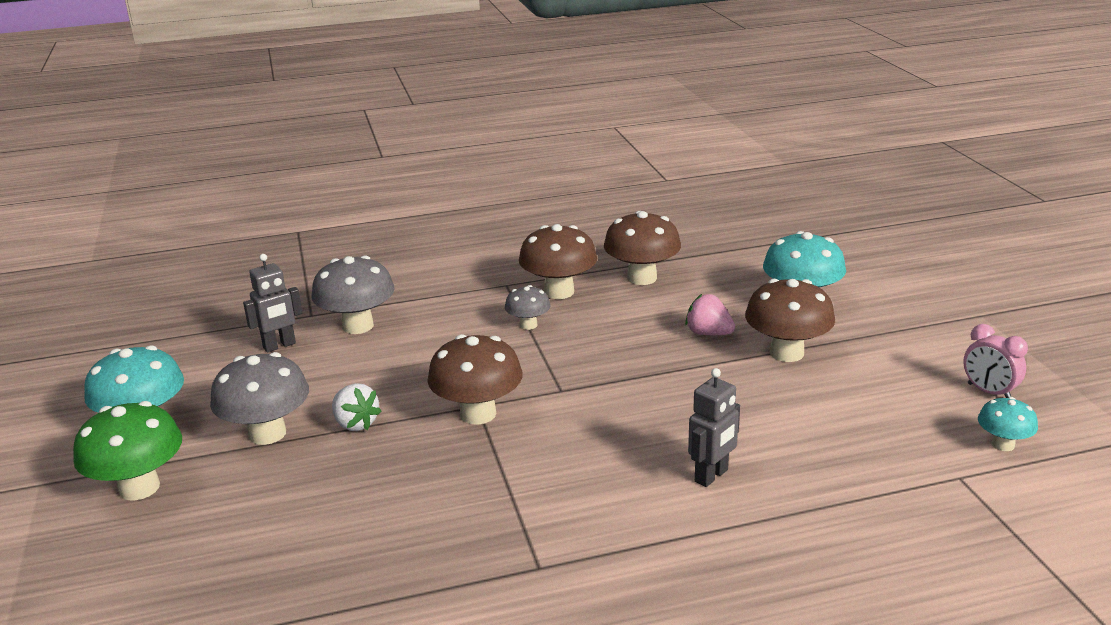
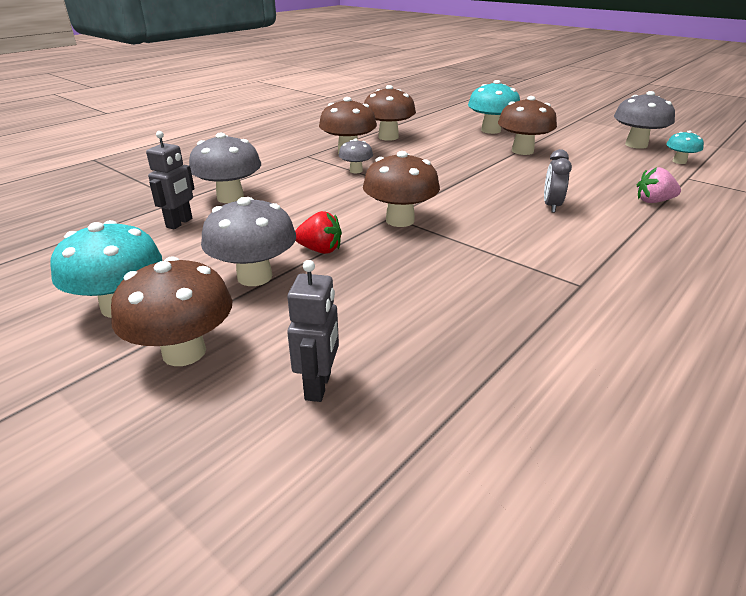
camera: 35 degrees left, 5 degrees up
(139, 488) = (184, 352): green mushroom -> brown mushroom
(355, 424) = (320, 250): white strawberry -> red strawberry
(678, 454) = (551, 206): none -> grey clock
(708, 333) = (468, 152): pink strawberry -> pink strawberry (653, 201)
(712, 476) = (586, 210): grey robot -> grey robot (319, 386)
(989, 392) = (636, 145): pink clock -> grey mushroom

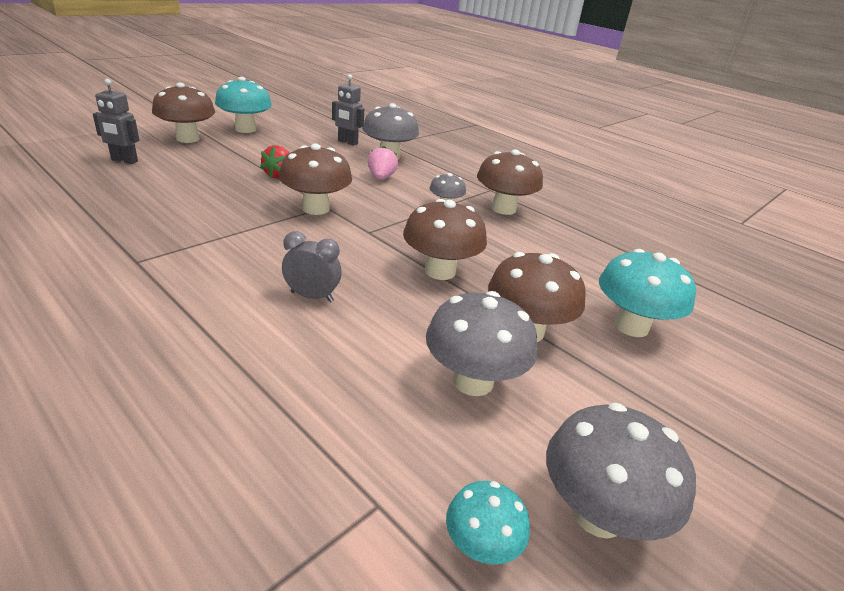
camera: 90 degrees right, 0 degrees up
(254, 277) = (254, 156): grey mushroom -> grey mushroom (473, 381)
(388, 137) = (566, 238): brown mushroom -> brown mushroom (440, 271)
(653, 201) = (289, 396): pink strawberry -> pink strawberry (381, 178)

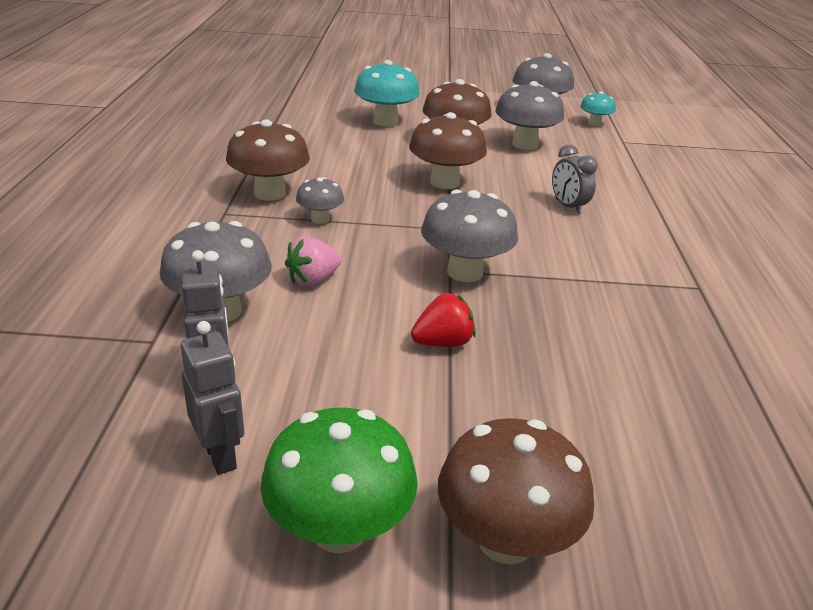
camera: 130 degrees left, 0 degrees up
(124, 161) = (673, 497): grey robot -> grey robot (220, 455)
(245, 129) = (339, 529): turquoise mushroom -> green mushroom
(316, 208) = (465, 272): brown mushroom -> grey mushroom

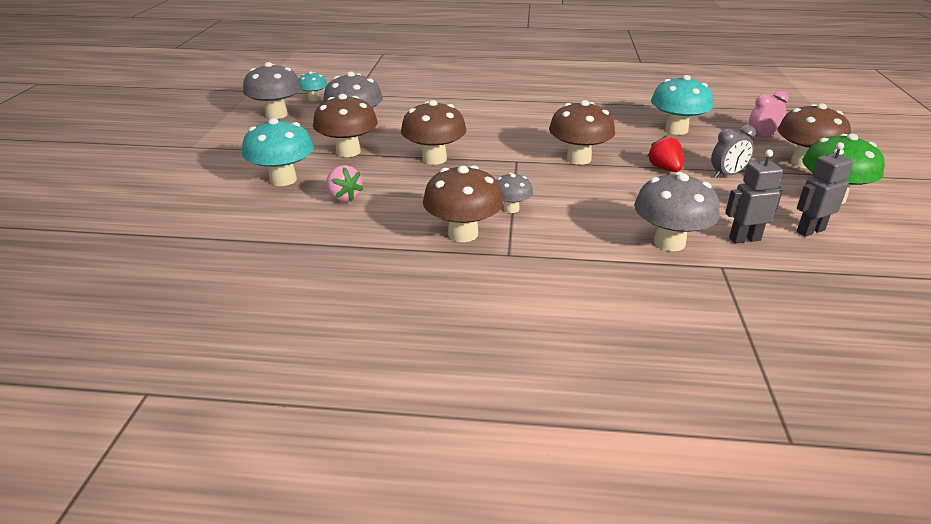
camera: 85 degrees left, 0 degrees up
(313, 280) = (610, 209): pink strawberry -> pink strawberry (344, 197)
(465, 272) = (578, 159): grey mushroom -> brown mushroom
(568, 207) = (474, 122): grey clock -> grey clock (727, 175)
(621, 385) = (676, 130): none -> turquoise mushroom
(638, 507) = (761, 136): none -> pink clock

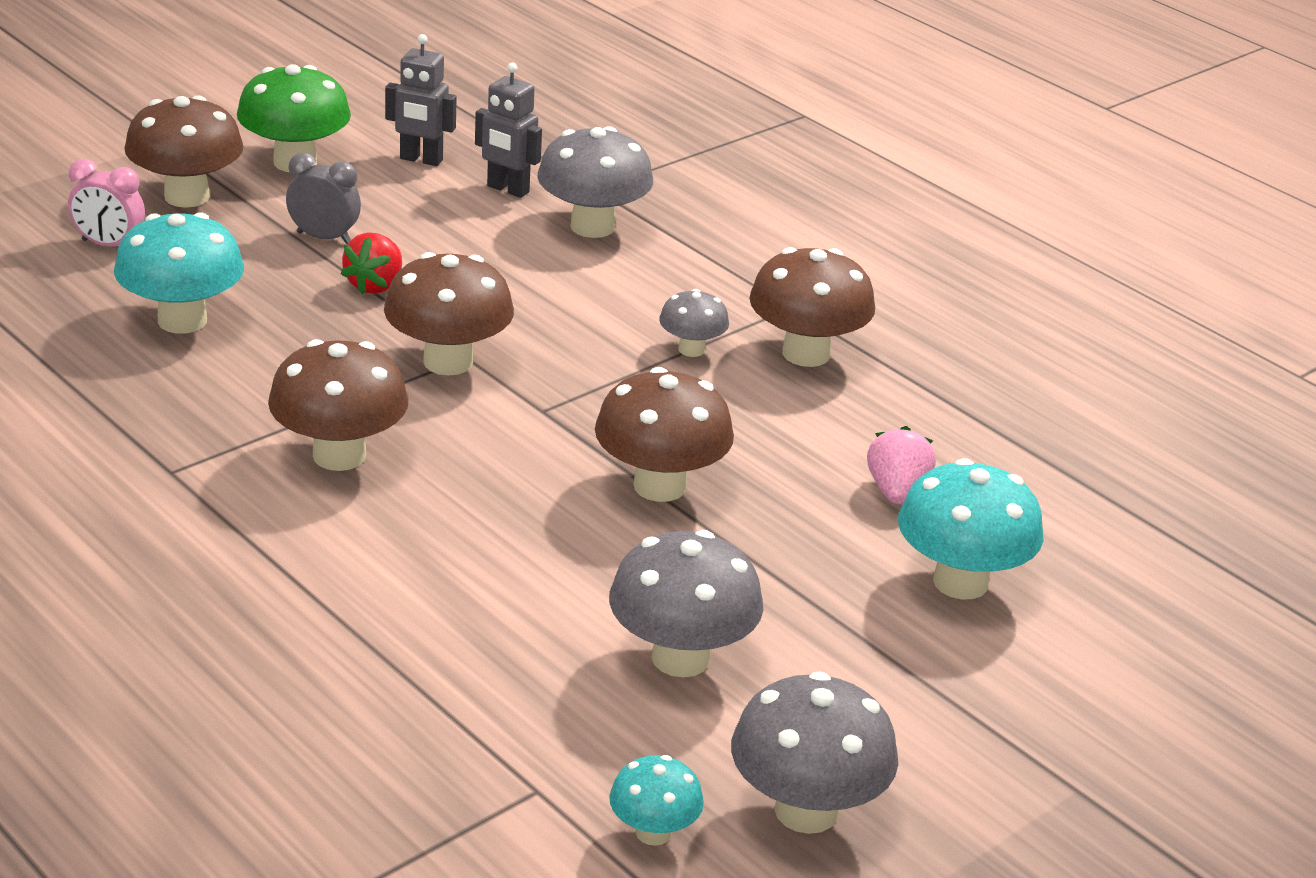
camera: 140 degrees left, 0 degrees up
(348, 152) = (781, 588): brown mushroom -> brown mushroom (339, 455)

